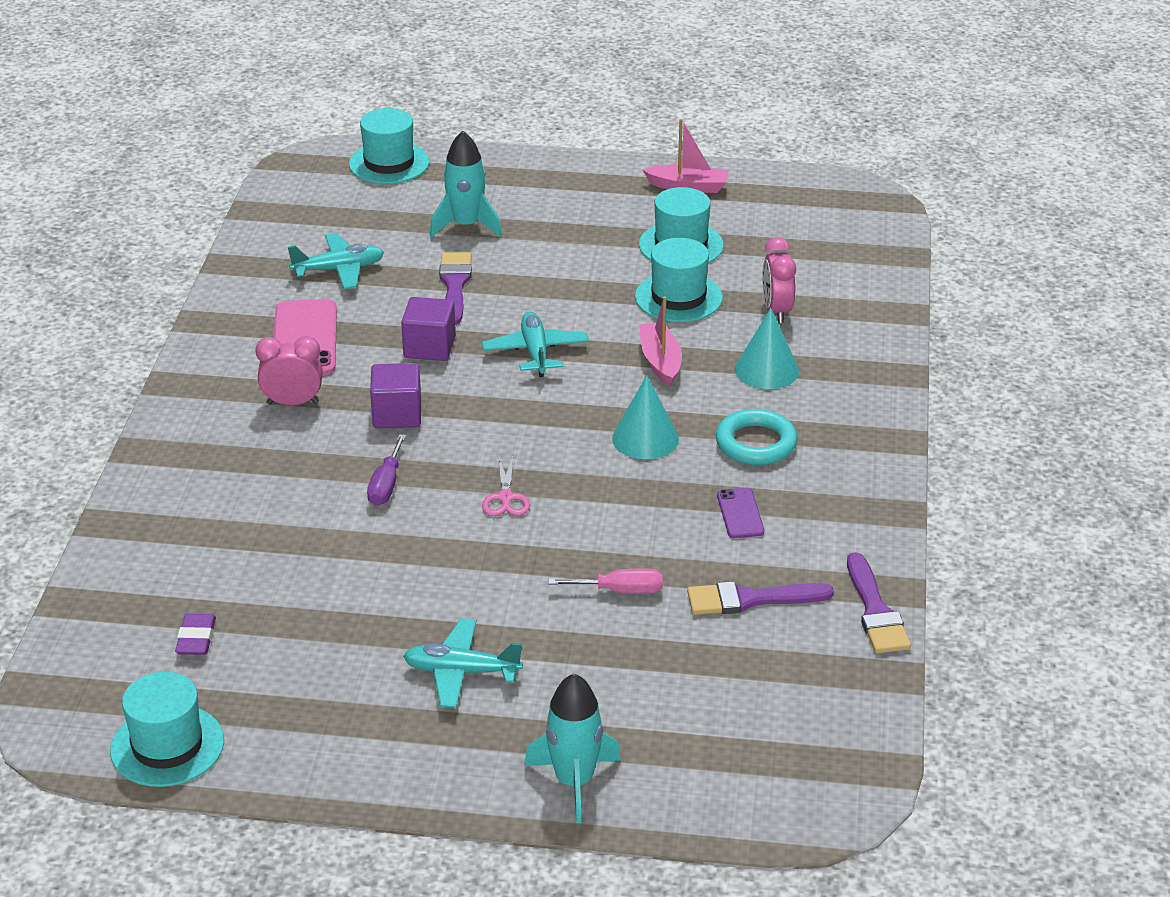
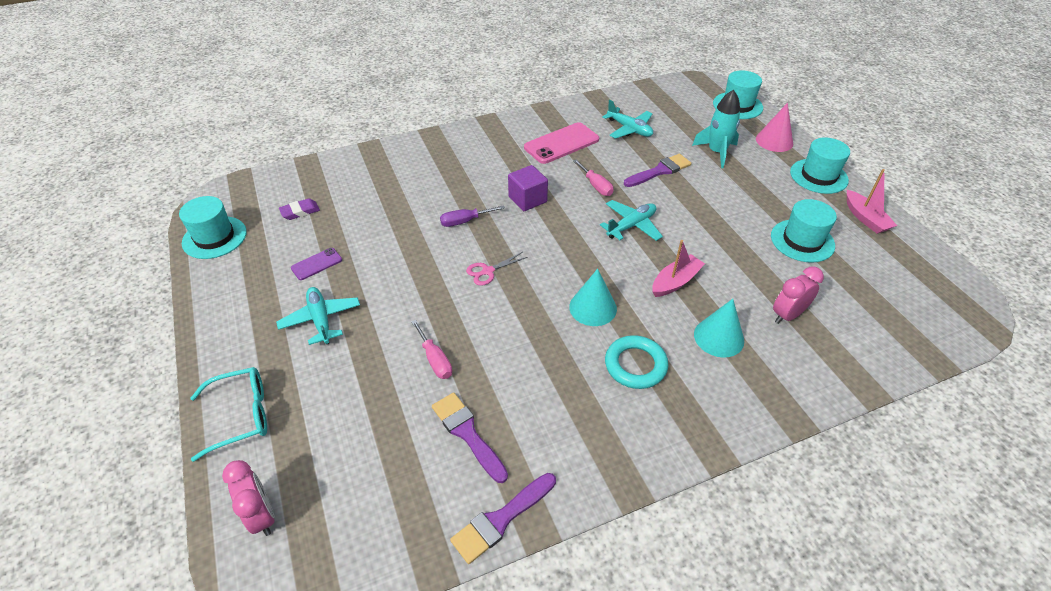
camera: 60 degrees right, 10 degrees up
(293, 403) = (506, 162): pink clock -> pink clock (262, 515)
(429, 347) = (596, 186): purple cube -> pink screwdriver
(492, 174) = (774, 141): none -> pink cone
(574, 781) = (241, 415): turquoise rocket -> turquoise glasses
(678, 297) = (748, 262): turquoise hat -> turquoise hat (818, 176)
(740, 513) = (554, 388): purple phone -> purple phone (316, 264)

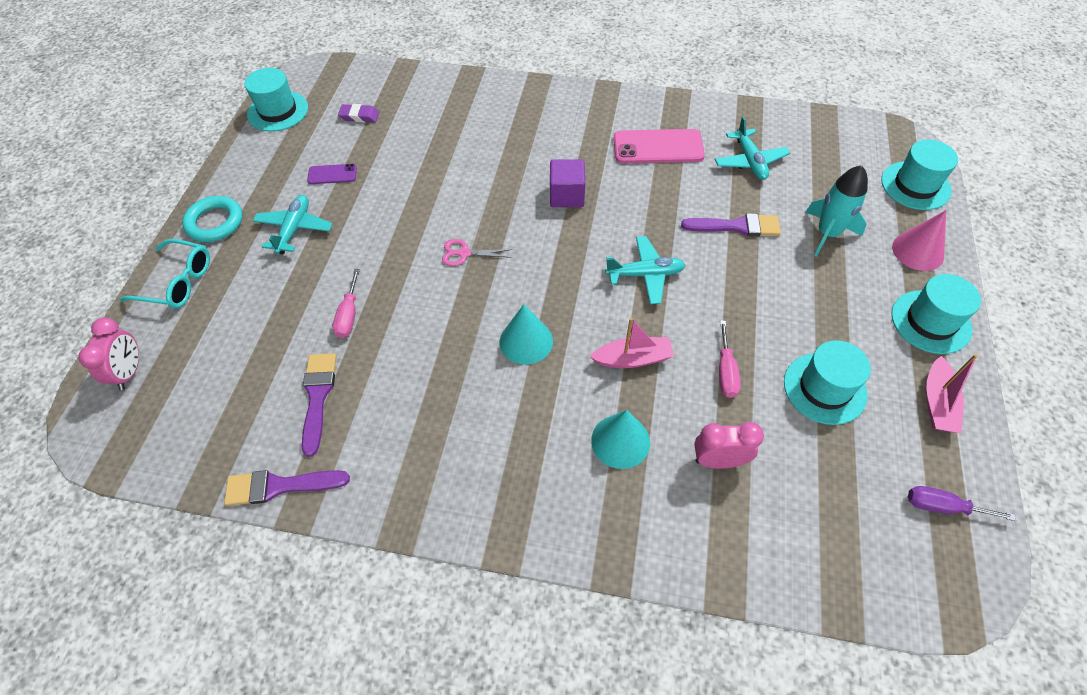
camera: 35 degrees right, 10 degrees up
(464, 221) = (488, 191): purple screwdriver -> purple screwdriver (942, 507)
(596, 186) = (650, 212): pink screwdriver -> pink screwdriver (726, 371)
(635, 365) = (512, 421): turquoise ring -> turquoise ring (215, 222)

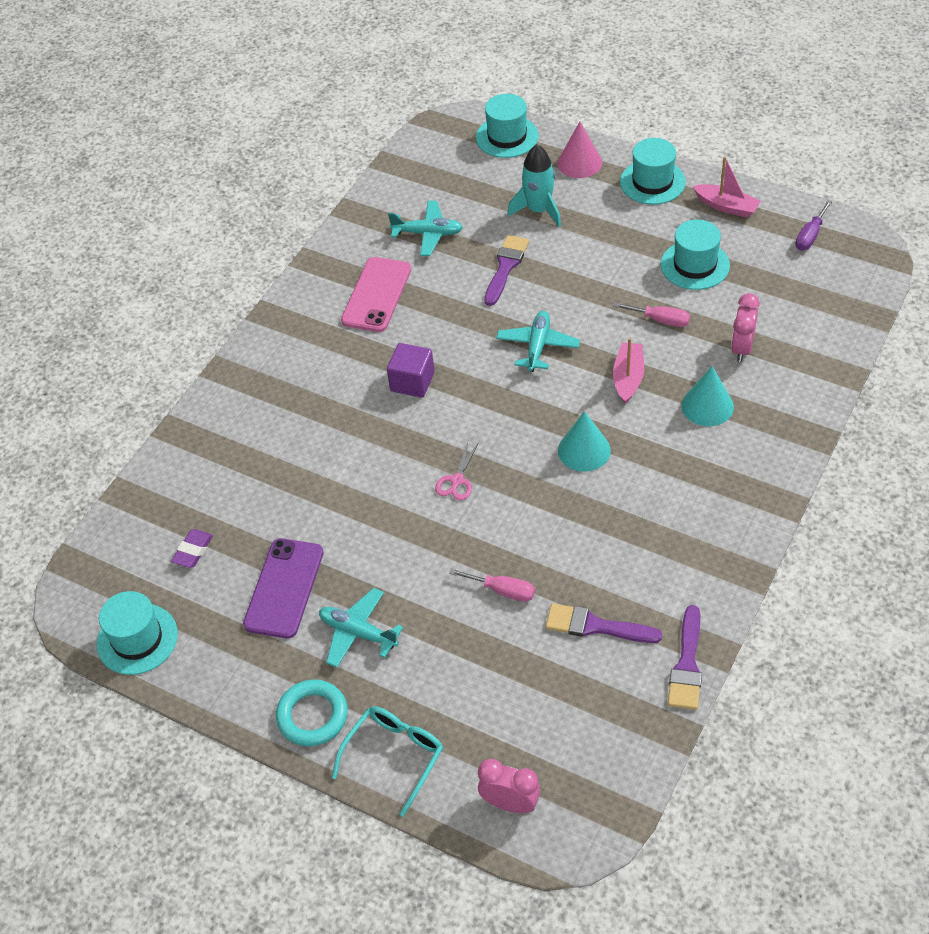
camera: 70 degrees left, 5 degrees down
(332, 174) = (284, 588): purple phone -> purple phone, size x1.89

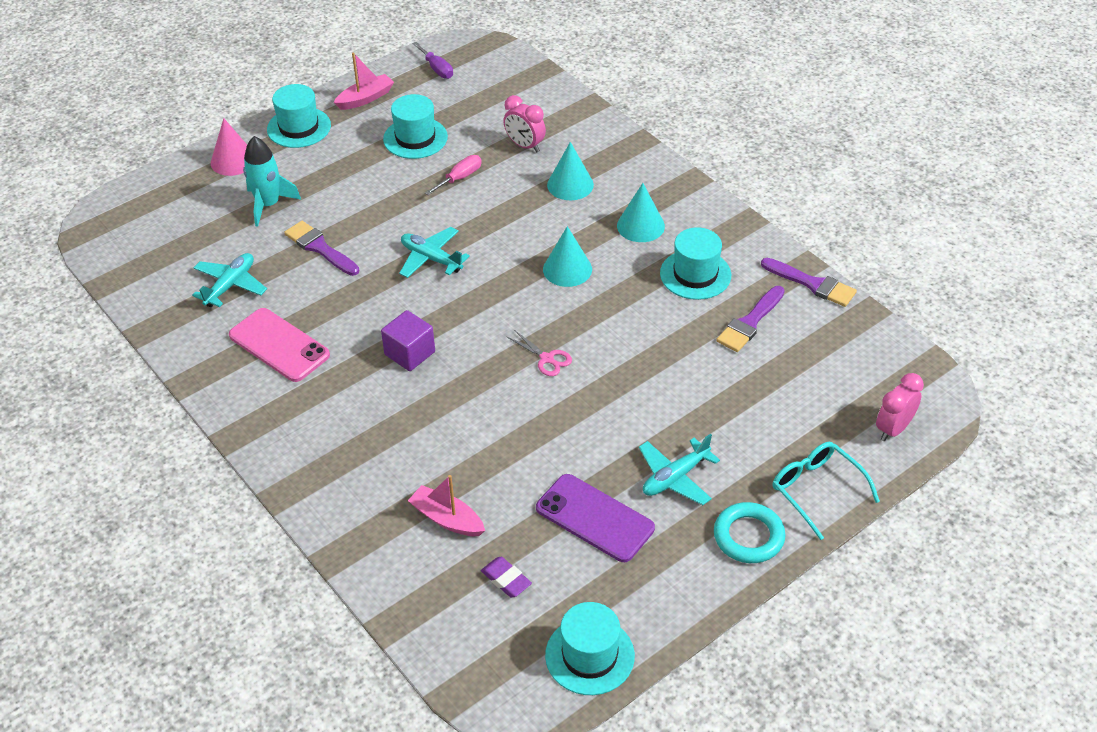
camera: 70 degrees left, 5 degrees down
(503, 590) = (683, 367): pink screwdriver -> none
(507, 137) = (154, 193): turquoise hat -> turquoise hat (695, 274)
(628, 378) = (508, 217): pink boat -> pink boat (447, 519)
(683, 485) = (640, 226): none -> turquoise cone

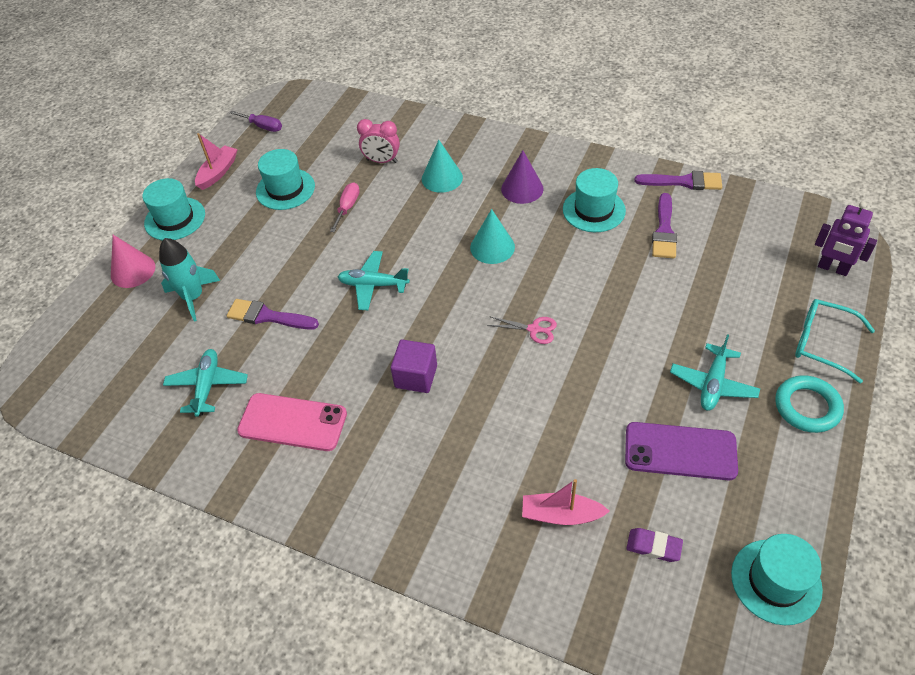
camera: 25 degrees left, 5 degrees up
(640, 226) = (522, 188): turquoise cone -> purple cone
(893, 429) = (832, 268): pink clock -> purple robot

